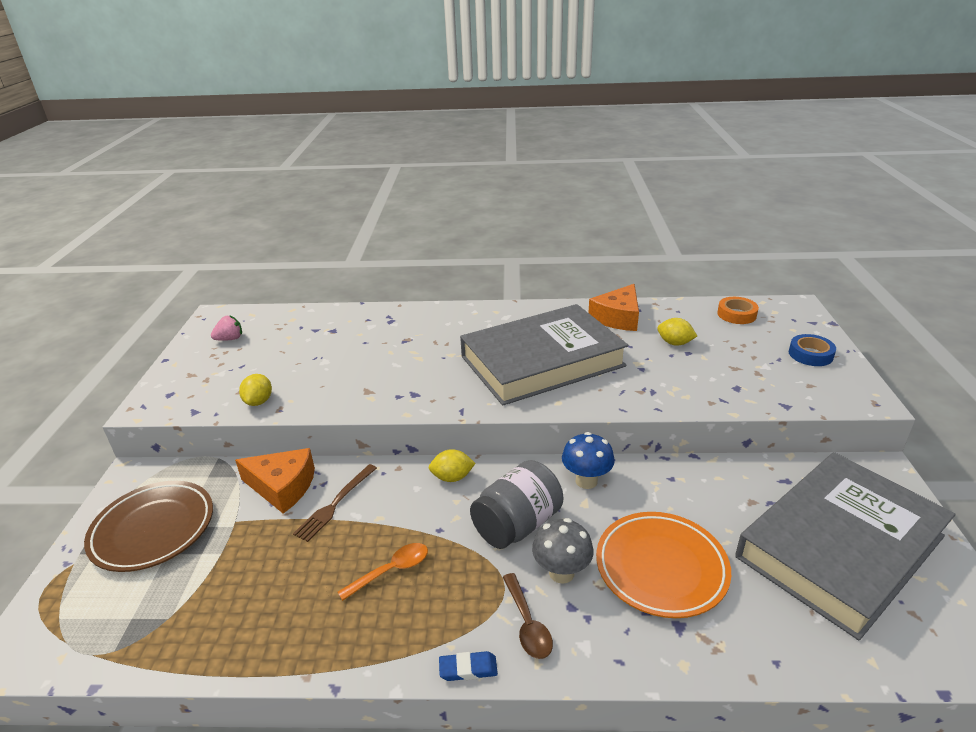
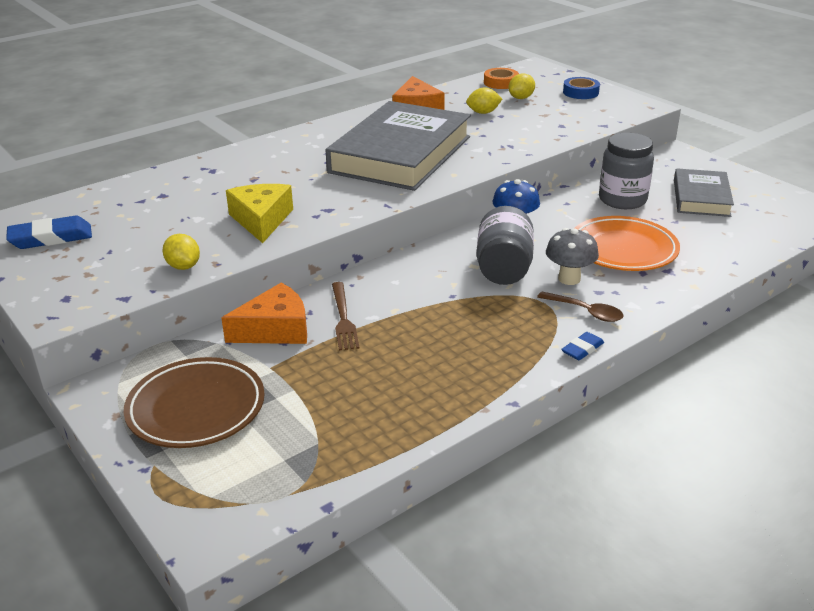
camera: 40 degrees left, 0 degrees up
(230, 339) = (51, 238): pink strawberry -> blue eraser
(358, 382) = (261, 220): none -> yellow cheese
(391, 570) = (453, 331): orange spoon -> none
(452, 477) = (414, 264): yellow lemon -> yellow lemon (521, 98)
(737, 503) = (622, 200): none -> grey jar
(840, 546) = (701, 198): grey book -> grey book, size x0.53

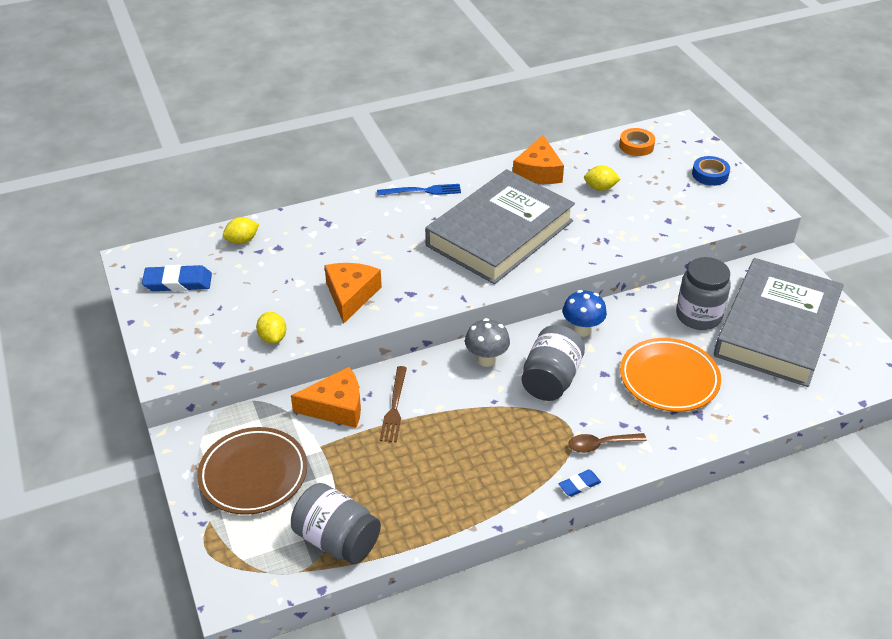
camera: 15 degrees right, 10 degrees up
(261, 220) = (350, 295): yellow cheese -> orange cheese
(304, 135) = (422, 191): none -> blue fork
(326, 452) = (337, 540): none -> grey jar
(521, 98) = (646, 172): yellow lemon -> yellow lemon (242, 241)
(569, 279) = (603, 404): grey mushroom -> grey mushroom (486, 359)
(585, 312) = (601, 445): brown spoon -> brown spoon turned 120 degrees clockwise
(701, 198) = (777, 328): grey book -> grey book, size x1.88

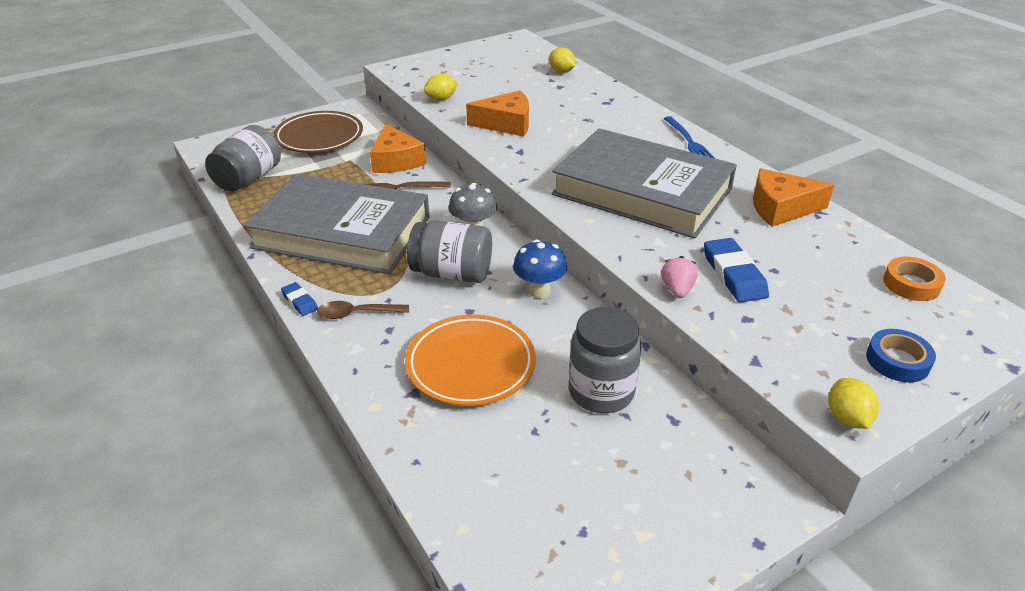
camera: 80 degrees right, 5 degrees down
(178, 282) = (498, 57): blue eraser -> blue eraser (734, 275)
(600, 188) = (781, 256): yellow lemon -> yellow lemon (847, 418)
(601, 445) = (357, 314): brown spoon -> brown spoon turned 75 degrees counterclockwise
(635, 243) = (677, 290): none -> pink strawberry
(777, 328) = (605, 480): grey book -> grey book (342, 232)

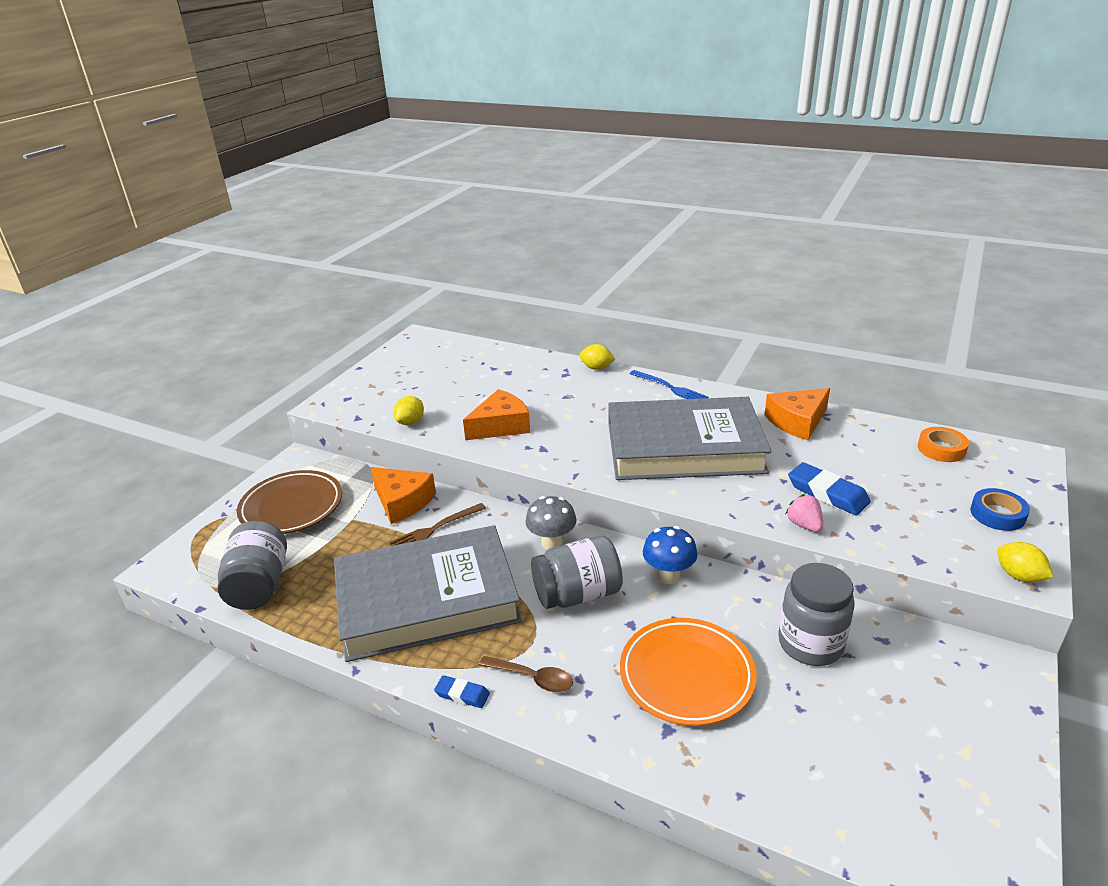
camera: 30 degrees left, 5 degrees down
(357, 314) = (532, 678): brown spoon -> brown spoon turned 120 degrees counterclockwise
(561, 72) = (494, 357): yellow lemon -> yellow lemon (597, 368)

